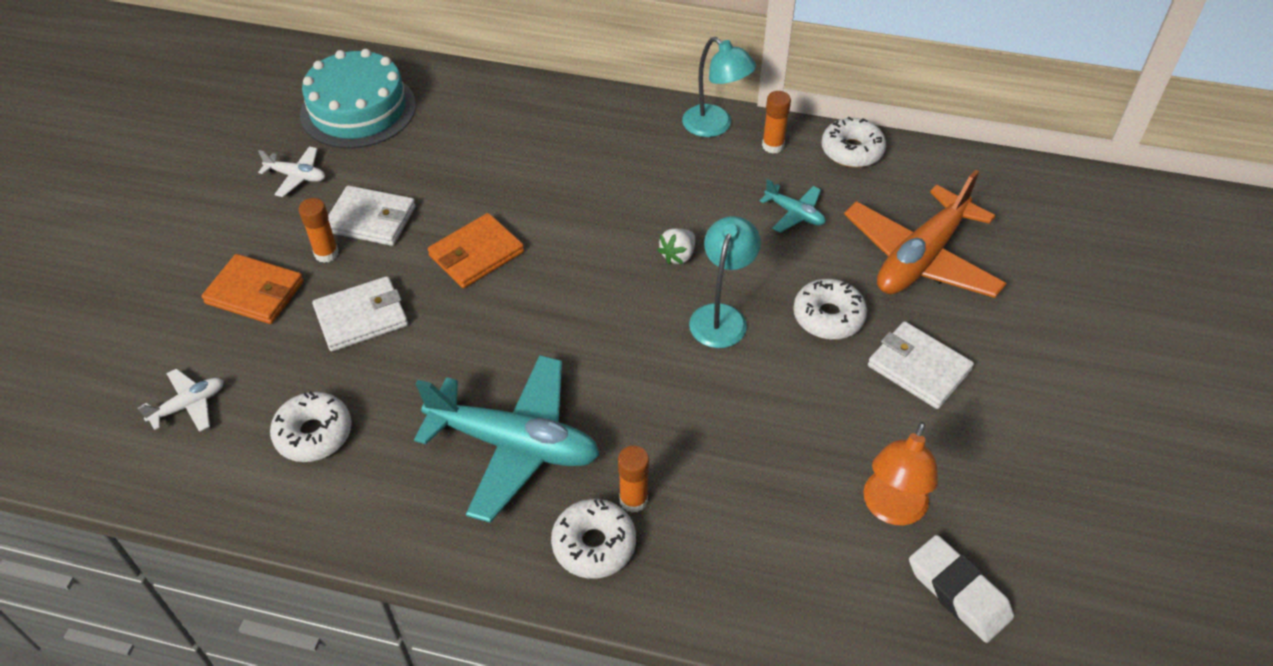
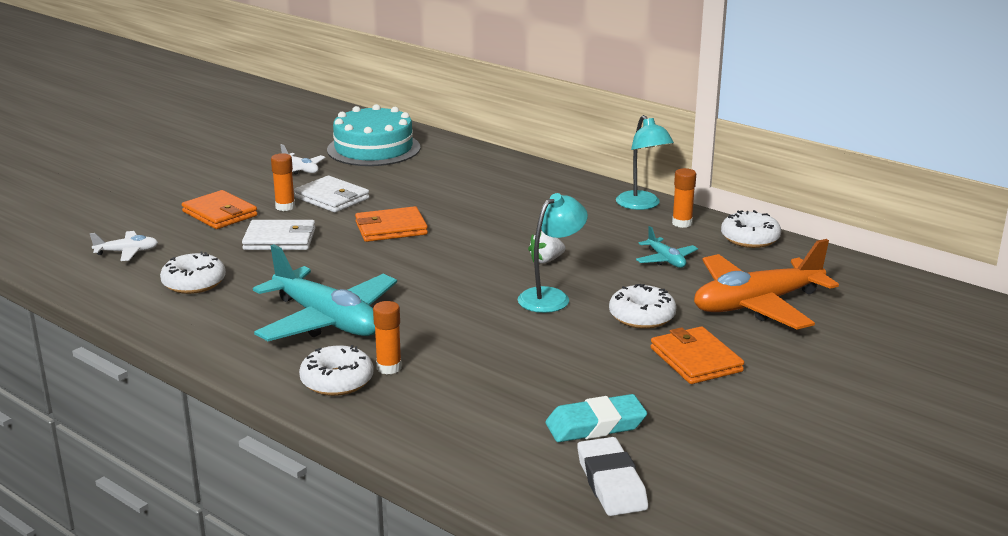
camera: 25 degrees right, 25 degrees down
(891, 509) = (595, 425): orange lamp -> turquoise eraser
(919, 368) = (696, 360): white wallet -> orange wallet

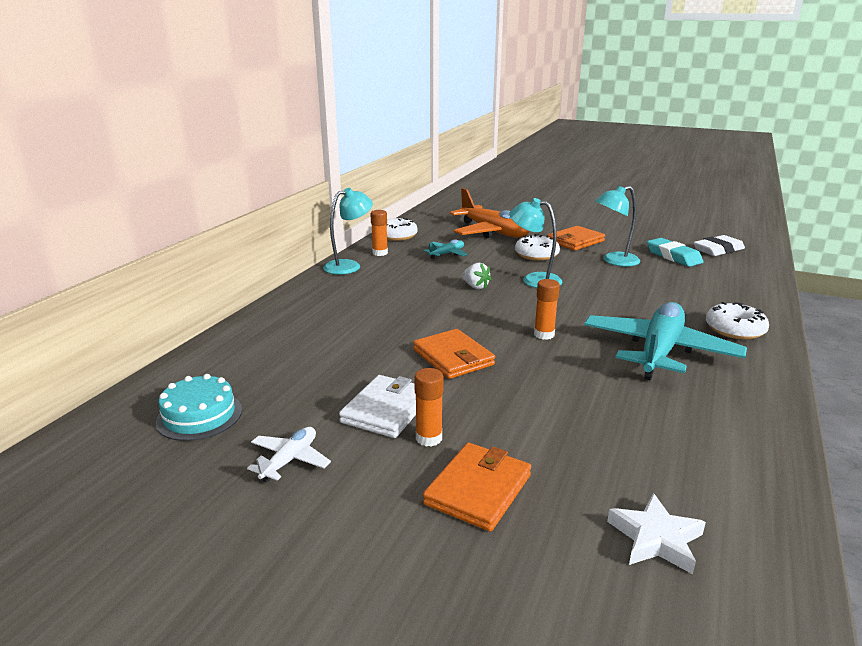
camera: 105 degrees left, 0 degrees up
(127, 252) = (655, 538): white plane -> white star
(194, 283) = (673, 446): white donut -> none
(279, 239) = (523, 417): white wallet -> none
(373, 149) = (199, 416): turquoise cake -> turquoise cake, size x0.61
(389, 368) = (693, 315): orange glue stick -> orange glue stick (544, 334)
(595, 368) = (614, 261): none -> turquoise lamp

